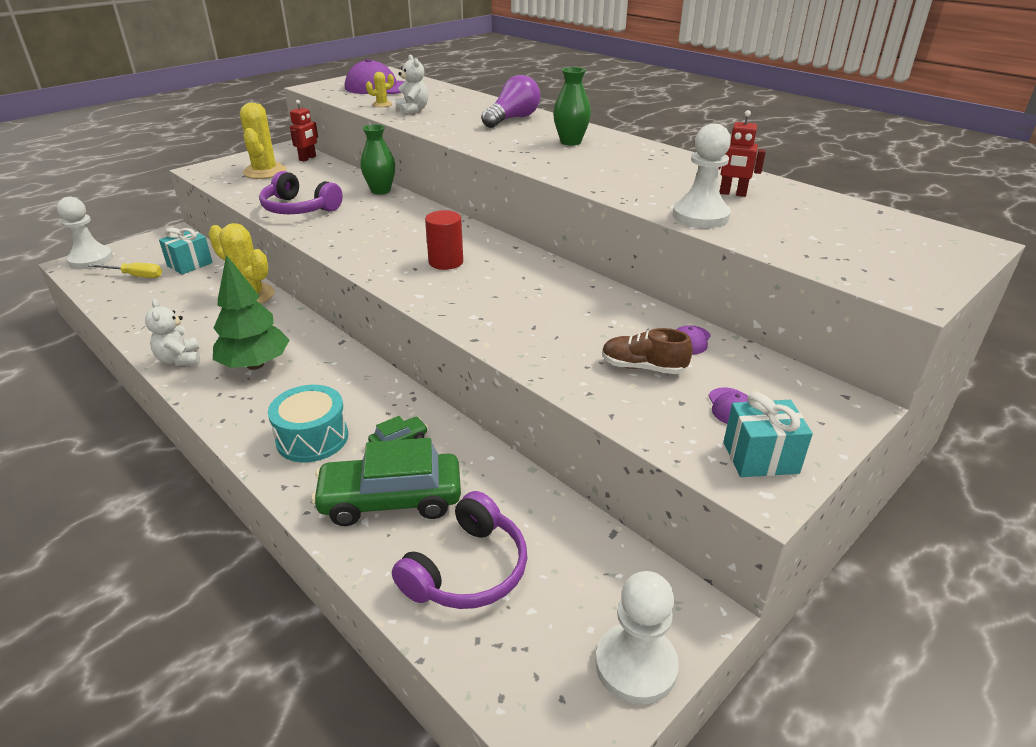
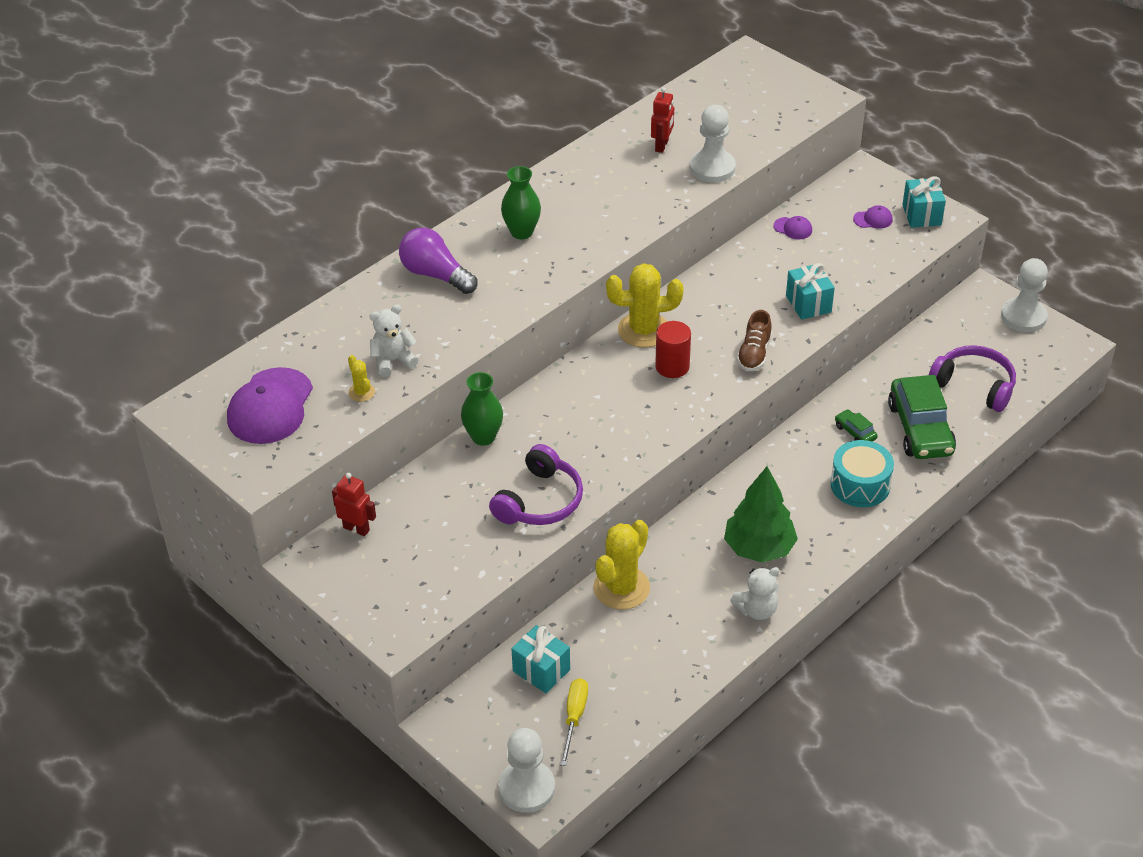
camera: 90 degrees left, 10 degrees up
(265, 171) = (408, 563): yellow cactus -> yellow cactus (643, 330)
(541, 343) = (808, 304): none -> turquoise gift
(643, 367) = (833, 254): brown shoe -> brown shoe (754, 354)

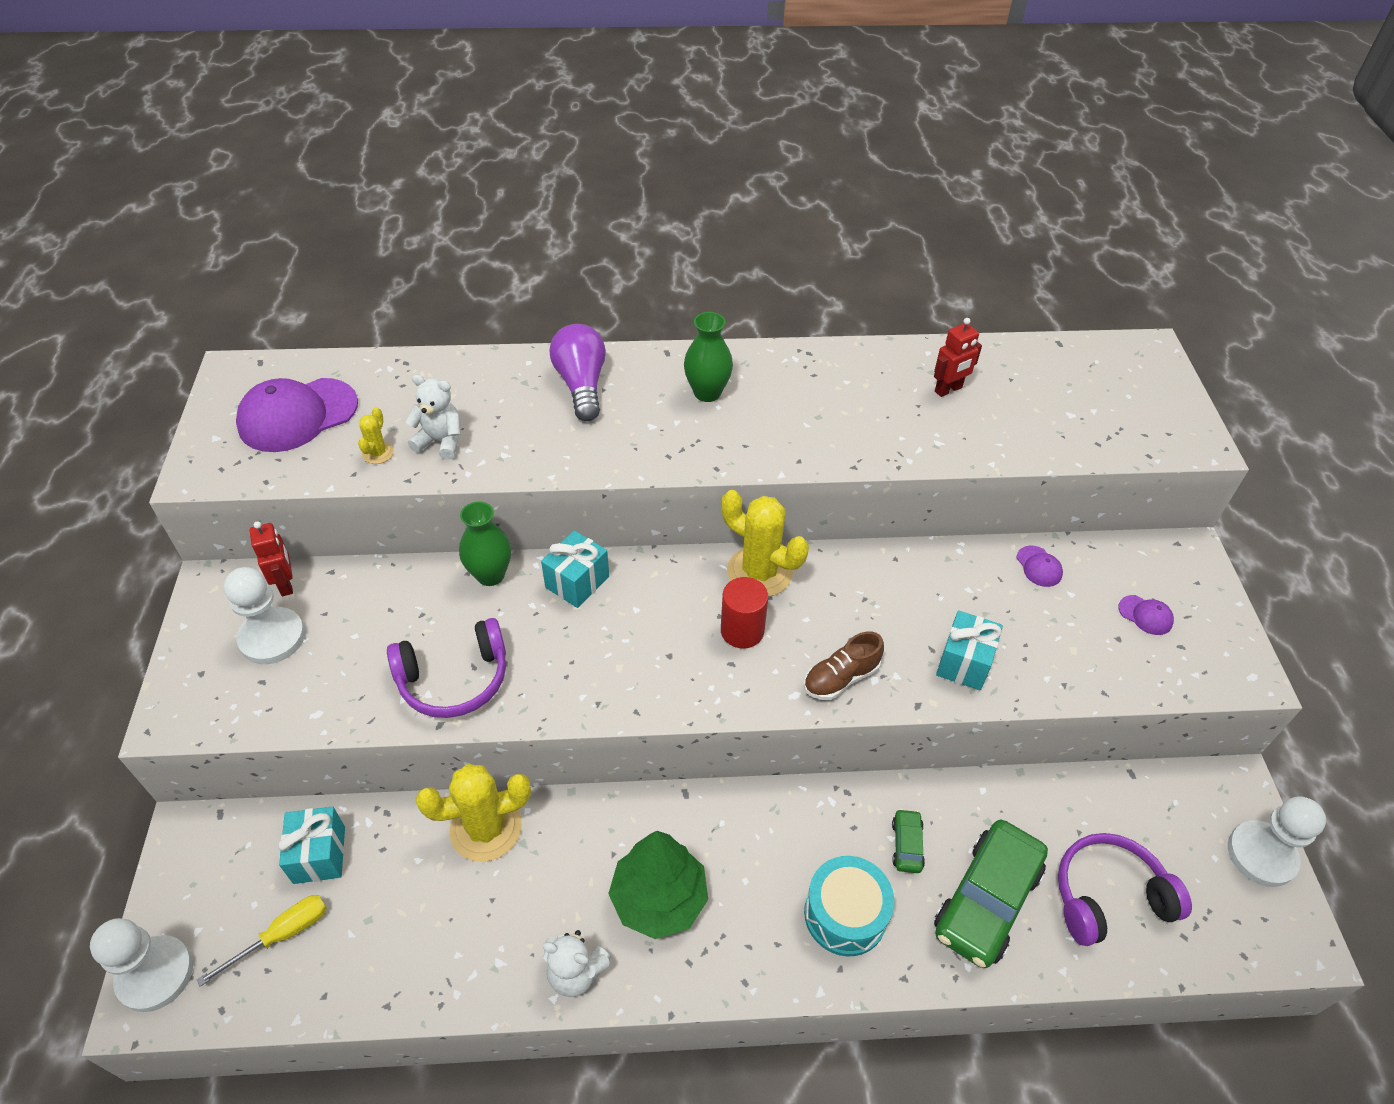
camera: 40 degrees right, 5 degrees up
(712, 168) = (975, 443): white pawn -> white pawn (272, 637)
(921, 215) = (1213, 648): turquoise gift -> turquoise gift (577, 582)
(974, 386) = (1109, 896): purple headphones -> purple headphones turned 90 degrees counterclockwise

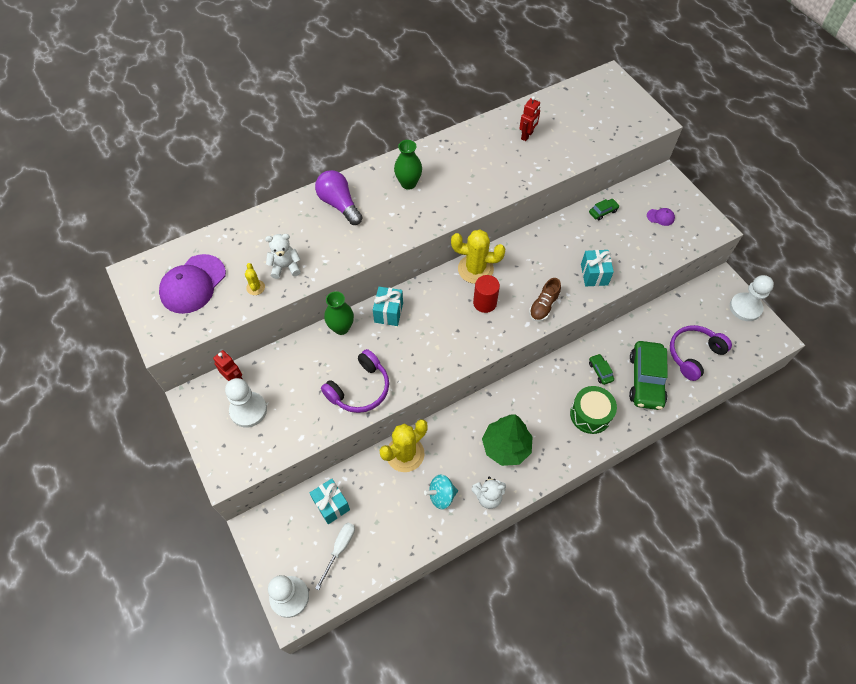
camera: 25 degrees left, 10 degrees up
(282, 935) = (339, 549): yellow screwdriver -> white screwdriver
(499, 929) = (441, 495): none -> turquoise spinning top
(845, 914) = (590, 414): turquoise drum -> green drum
(1039, 566) = (603, 212): purple cap -> green car

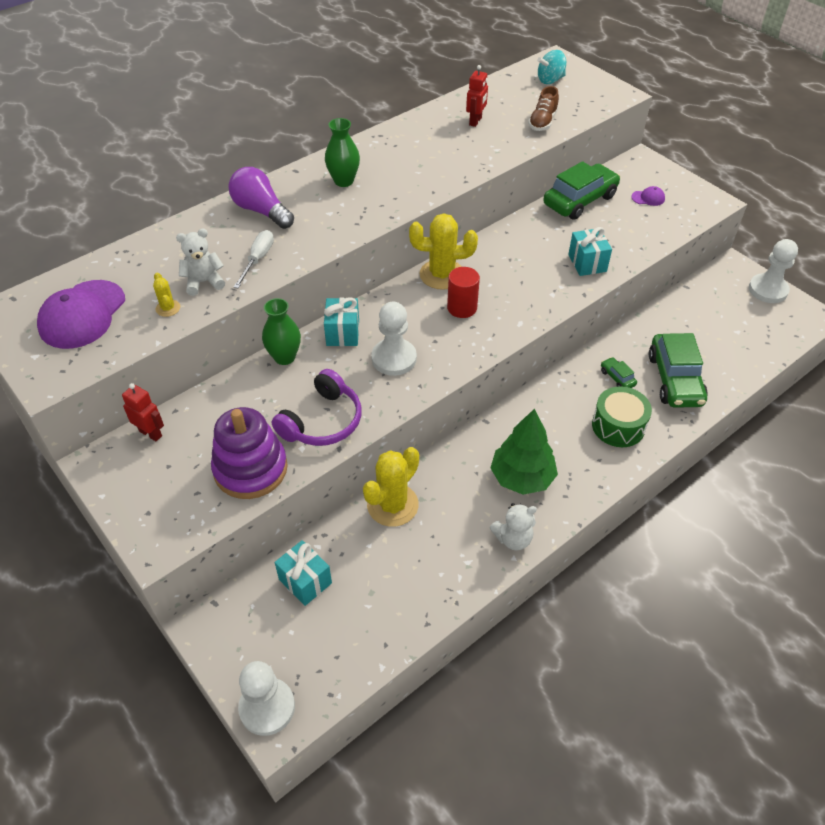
camera: 10 degrees left, 10 degrees down
(248, 410) = (176, 466): white pawn -> white pawn (394, 358)
(301, 421) = (250, 469): none -> purple stacking toy
(339, 549) = (327, 634): white screwdriver -> white screwdriver (258, 259)
(441, 495) = (451, 547): turquoise spinning top -> turquoise spinning top (550, 80)
(543, 306) = (535, 302): brown shoe -> brown shoe (542, 122)
(603, 212) = (580, 200): green car -> green car, size x2.24
(694, 354) = (723, 345): purple headphones -> none

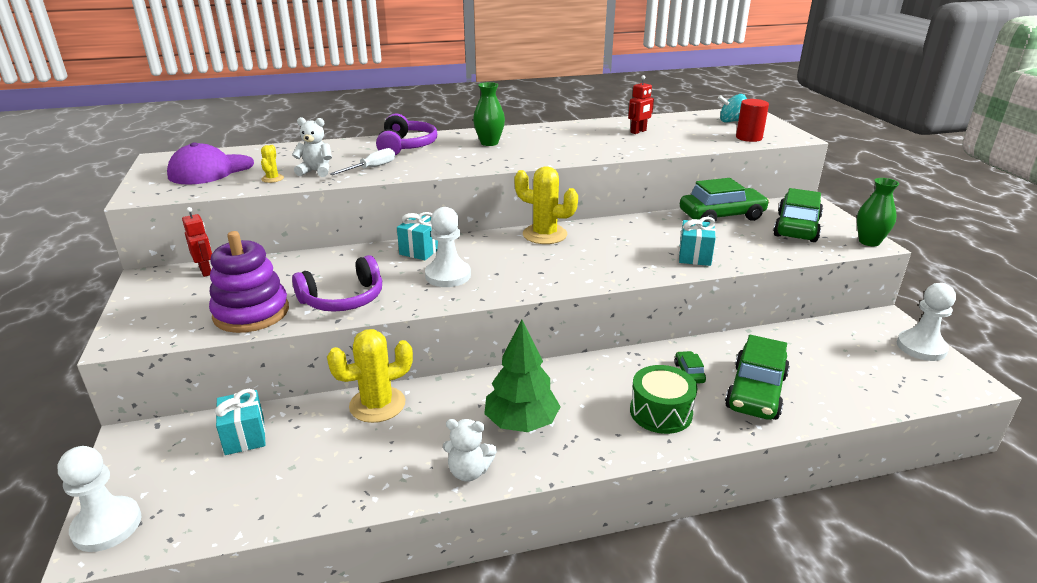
camera: 25 degrees right, 20 degrees down
(261, 211) = (406, 146): purple light bulb -> purple headphones
(284, 357) = (358, 253): green vase -> green vase (869, 242)
(462, 308) = (542, 258): red cylinder -> red cylinder (749, 137)
(542, 122) = (701, 140): brown shoe -> none
(648, 198) = (796, 227): purple cap -> green car

